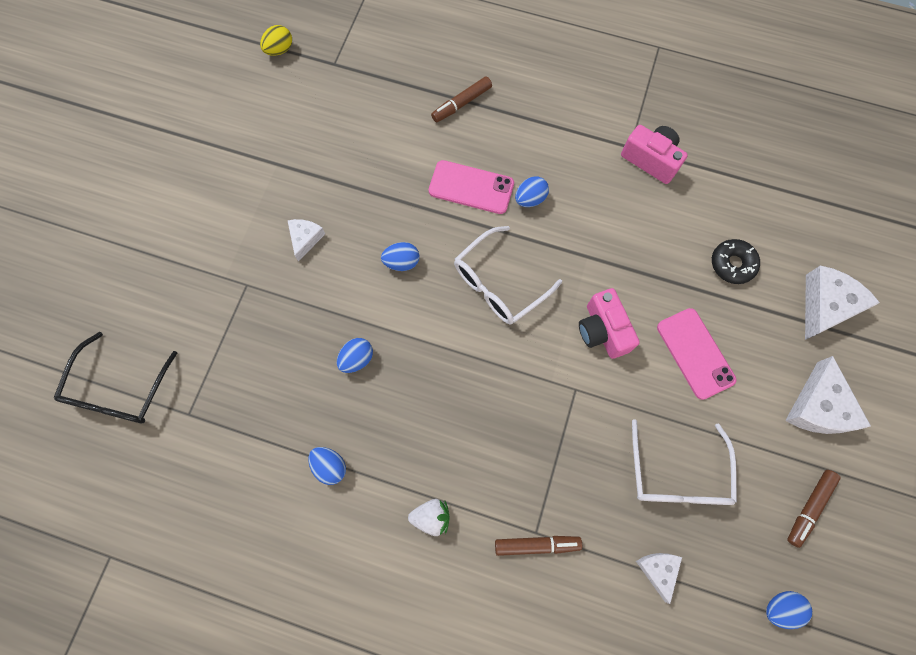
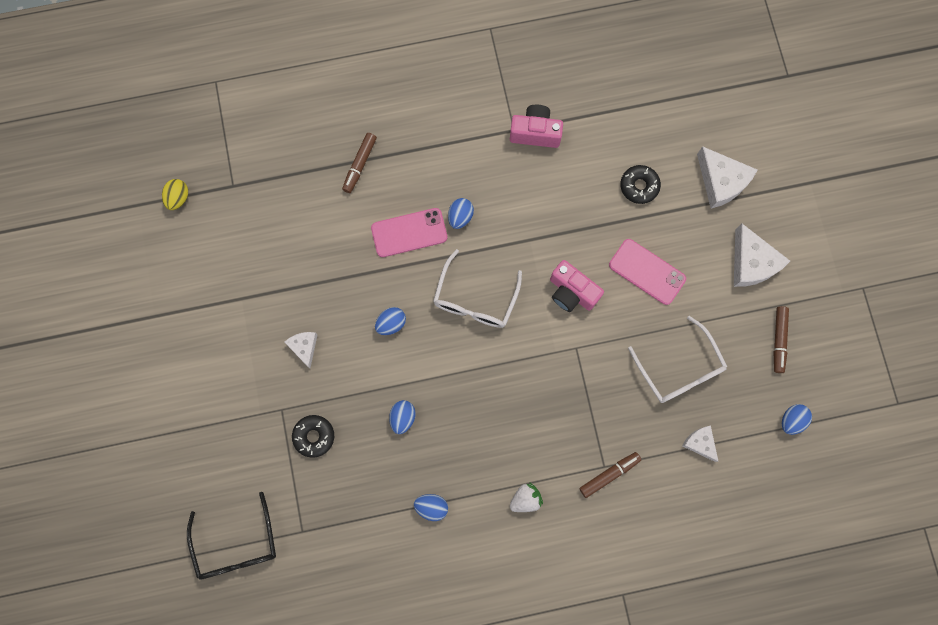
camera: 30 degrees left, 5 degrees up
(260, 327) = (314, 436): none -> black donut
(826, 305) = (721, 181): white cheese -> white cheese turned 135 degrees clockwise

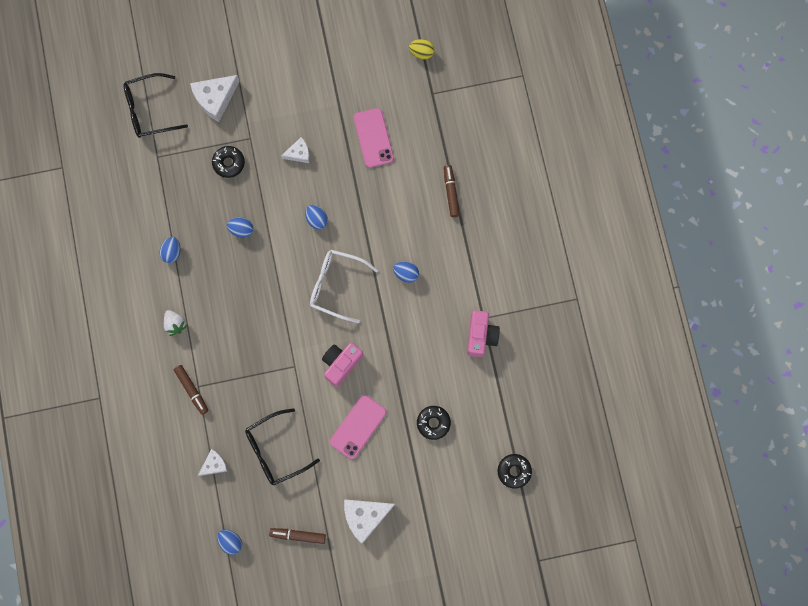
camera: 90 degrees right, 0 degrees up
(360, 165) = (451, 192): brown marker -> brown marker turned 60 degrees clockwise
(409, 232) = (392, 232): pink phone -> pink phone (373, 138)
(679, 369) = (275, 450): white glasses -> black glasses
(690, 99) = (514, 471): none -> black donut
(721, 181) = (438, 494): white cheese -> white cheese (215, 99)

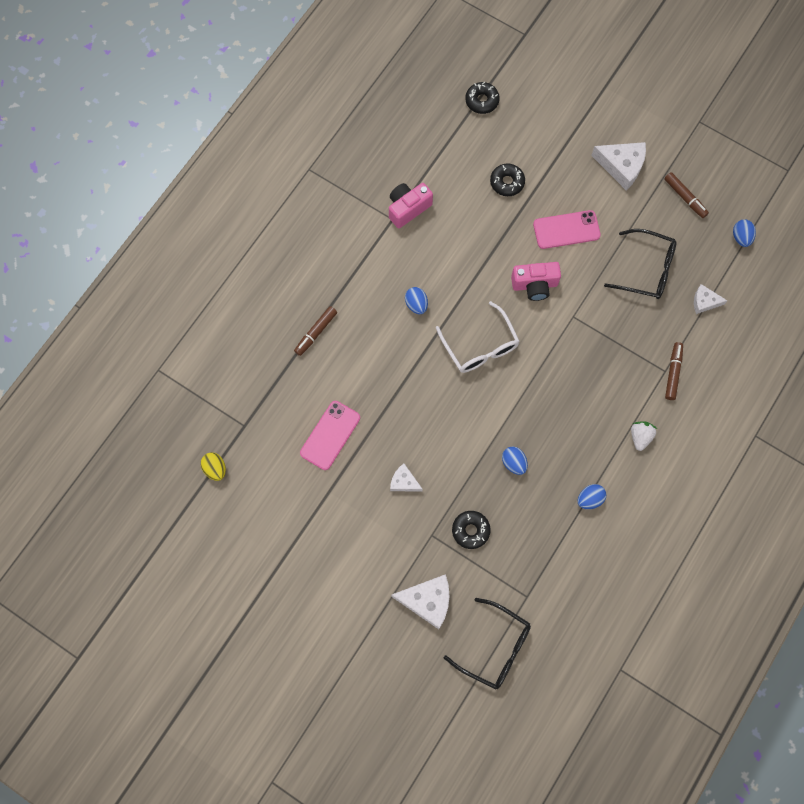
camera: 135 degrees left, 5 degrees down
(317, 219) = (444, 412): blue egg -> none

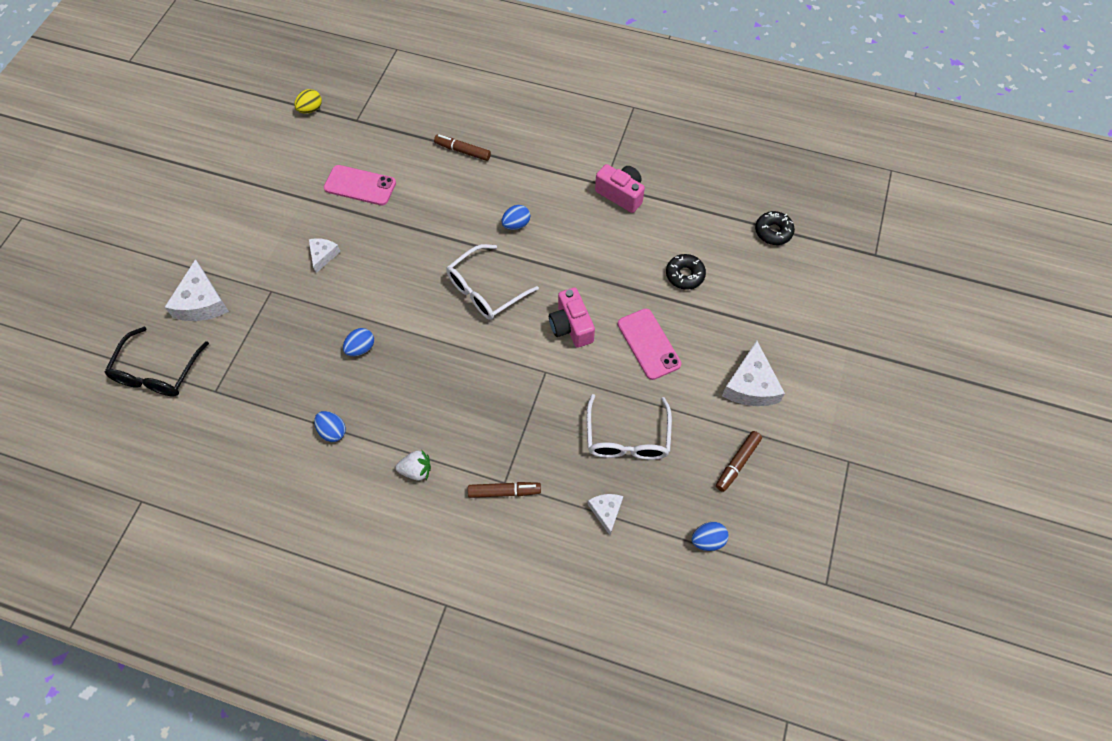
camera: 75 degrees right, 10 degrees down
(470, 530) = (280, 324): black donut -> none
(647, 270) = (627, 438): black glasses -> white glasses

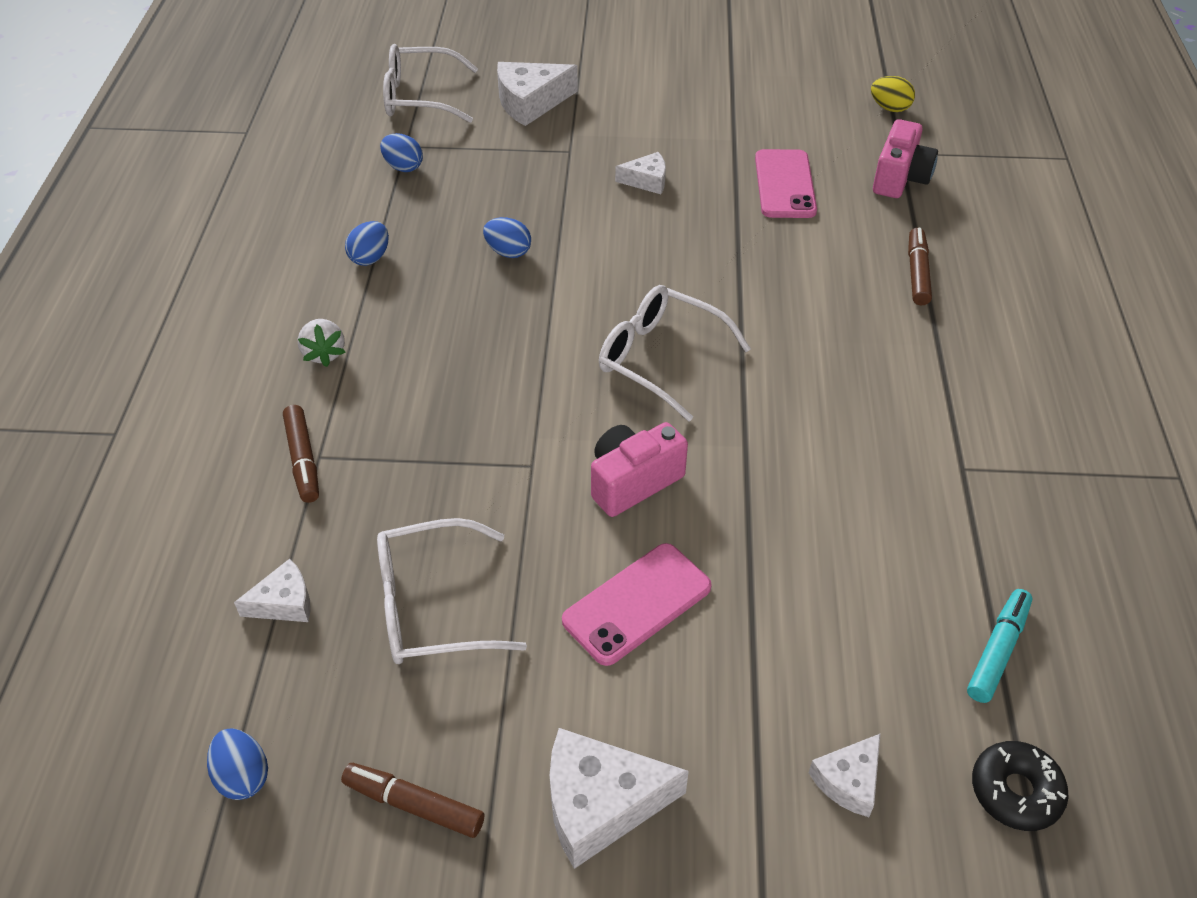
camera: 75 degrees right, 15 degrees down
(157, 372) = (419, 97): black glasses -> white glasses
(516, 224) = (807, 367): blue egg -> blue egg (403, 167)
(621, 194) = (954, 497): pink camera -> pink camera (900, 178)
(684, 275) = (818, 636): black donut -> none
(707, 211) = (997, 651): none -> turquoise marker
(758, 288) = (849, 781): none -> white cheese

